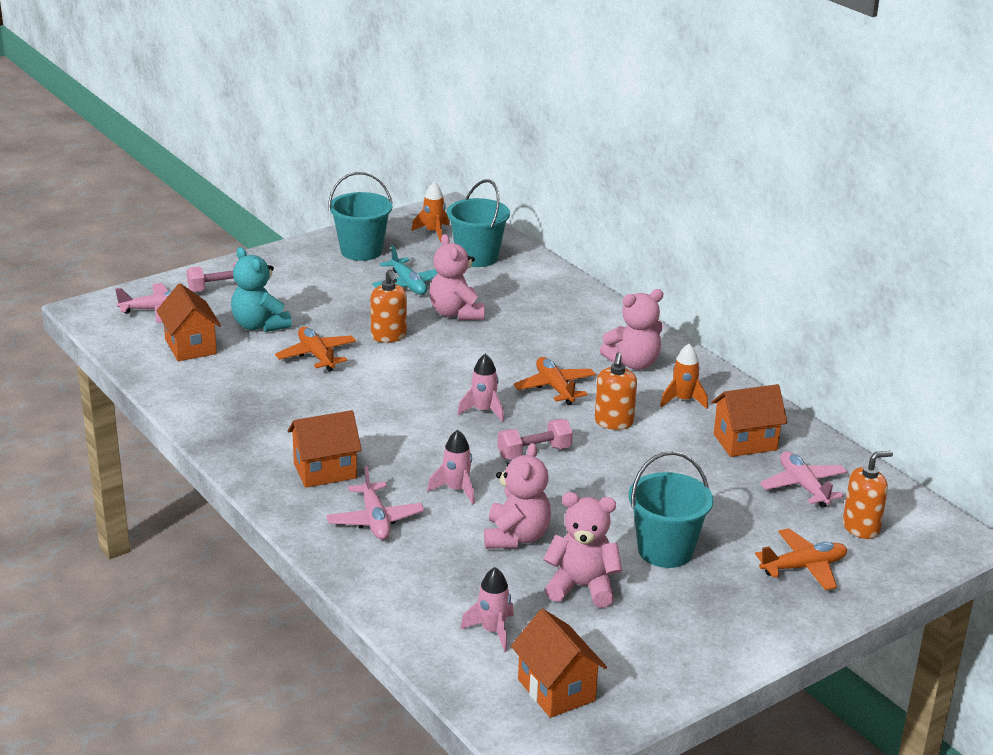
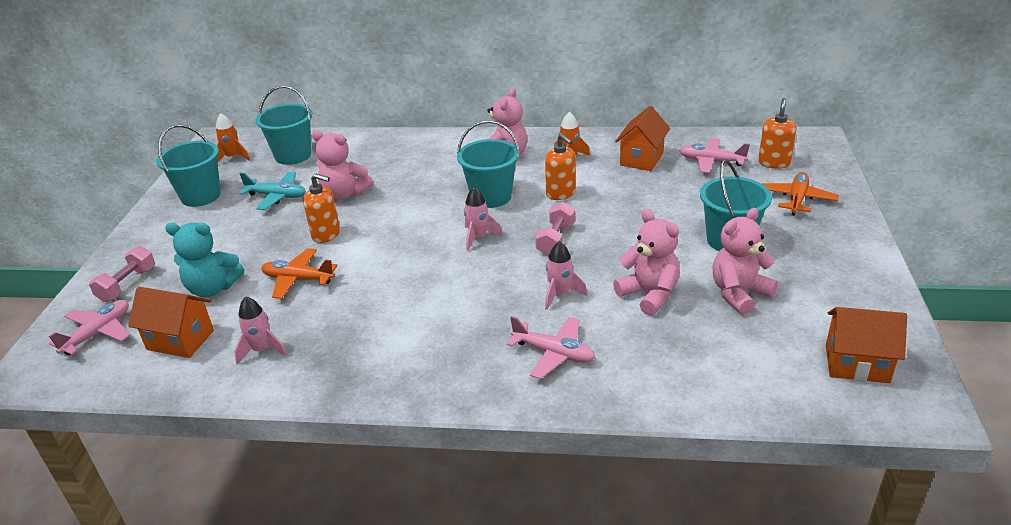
camera: 45 degrees left, 5 degrees up
(325, 471) = (457, 348): orange house -> none
(493, 631) = (758, 361): pink rocket -> pink rocket (262, 350)
(555, 388) = (491, 197): orange plane -> turquoise bucket

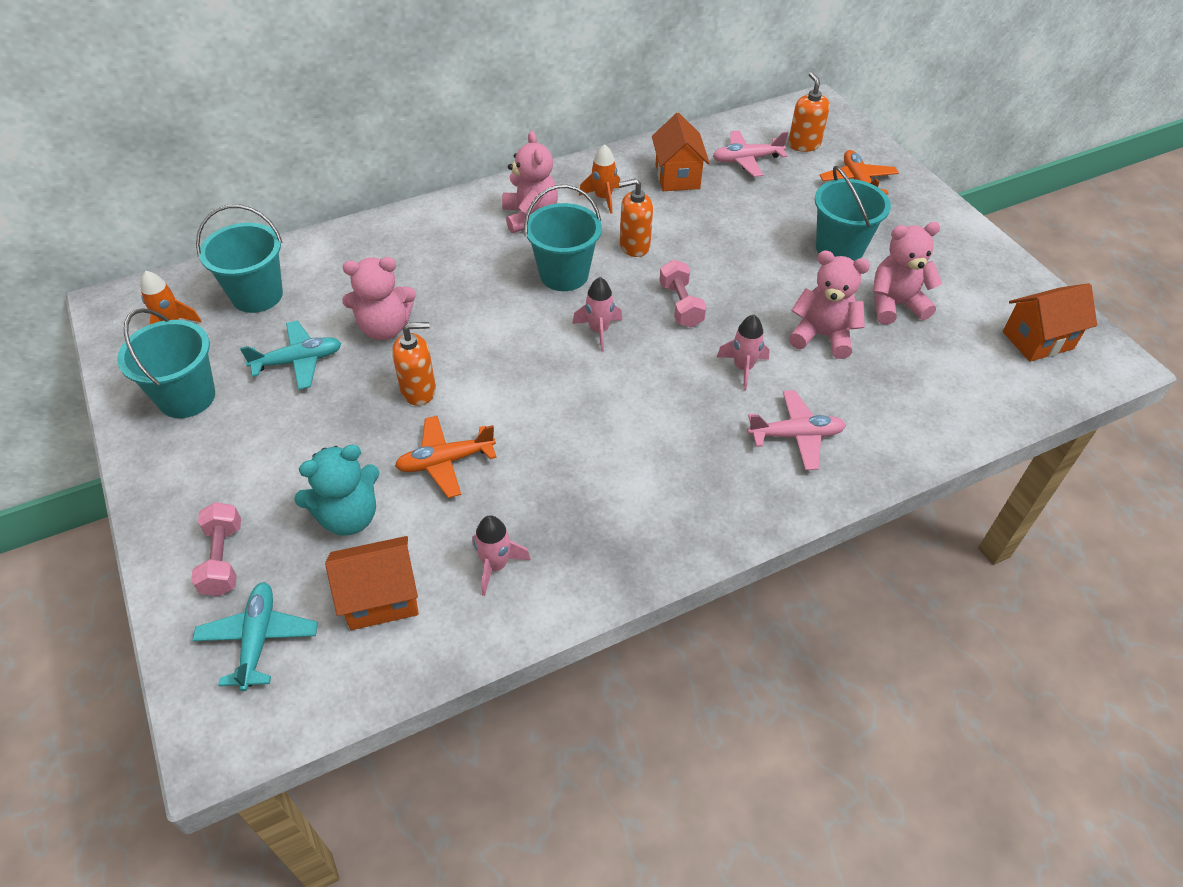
camera: 35 degrees left, 15 degrees up
(98, 333) = (258, 639): pink plane -> turquoise plane
(561, 193) = (634, 246): orange soap dispenser -> orange soap dispenser turned 150 degrees clockwise
(739, 293) = (895, 305): pink teddy bear -> pink teddy bear turned 60 degrees clockwise

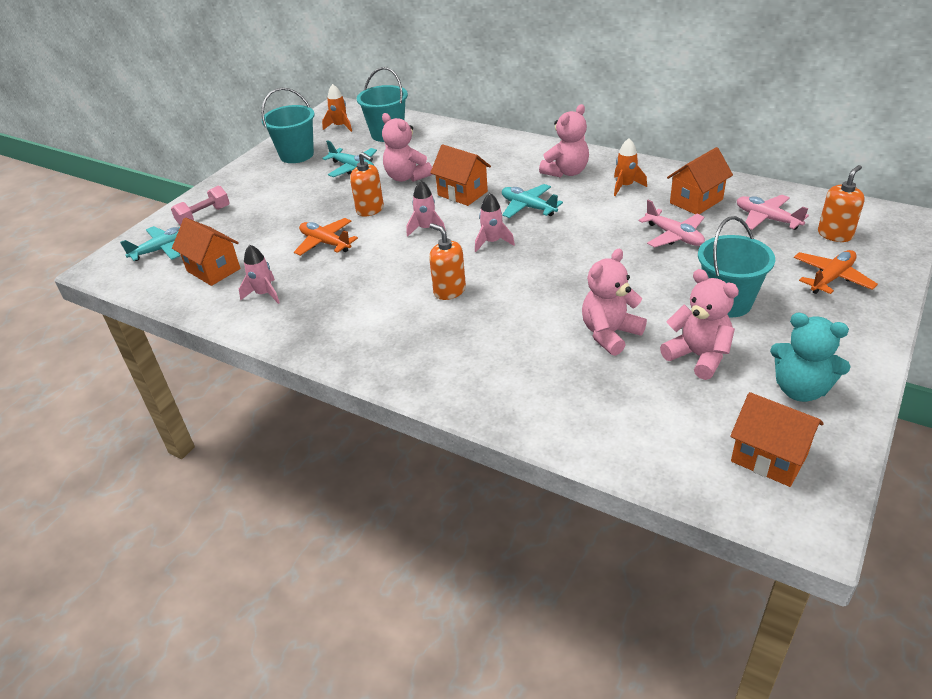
camera: 60 degrees right, 10 degrees down
(348, 516) = (259, 234): turquoise teddy bear -> turquoise teddy bear (800, 389)
(478, 304) = (462, 193): none -> orange house
(564, 274) = (528, 207): turquoise bucket -> turquoise plane
(634, 246) = (594, 218): orange soap dispenser -> orange soap dispenser (449, 291)
(680, 305) = (559, 261): pink dumbbell -> none
(743, 368) = (528, 312): pink rocket -> pink rocket (426, 228)
(795, 436) = (487, 362): pink plane -> pink plane (674, 236)
(822, 336) = (610, 334): pink teddy bear -> pink teddy bear turned 120 degrees counterclockwise

